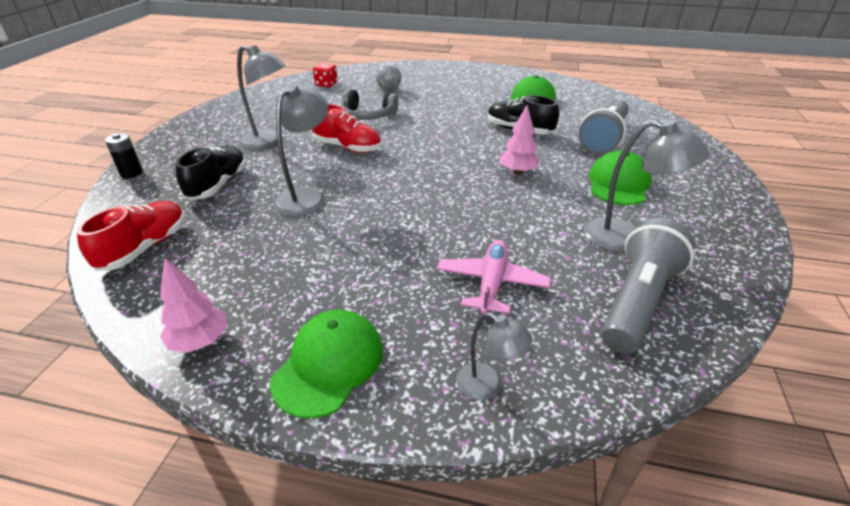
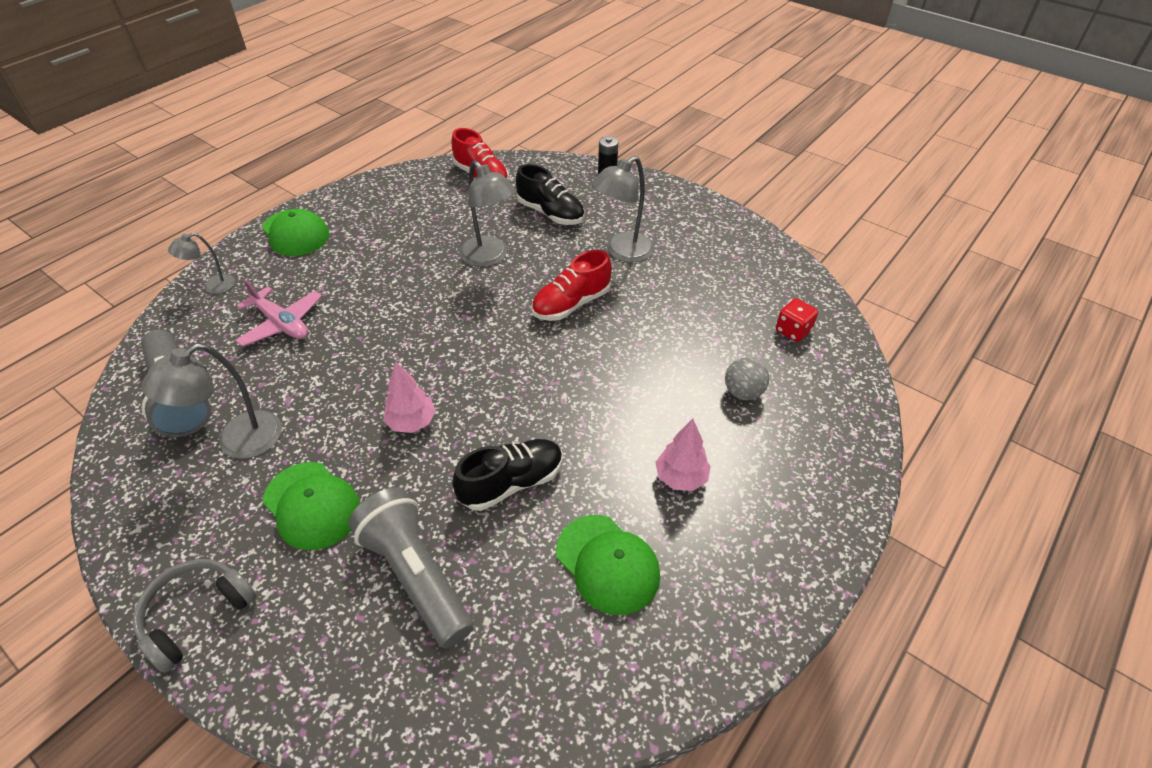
camera: 115 degrees right, 10 degrees up
(200, 341) = (363, 192): pink tree -> pink tree (681, 477)
(367, 115) = (653, 343): grey headphones -> grey headphones (196, 615)

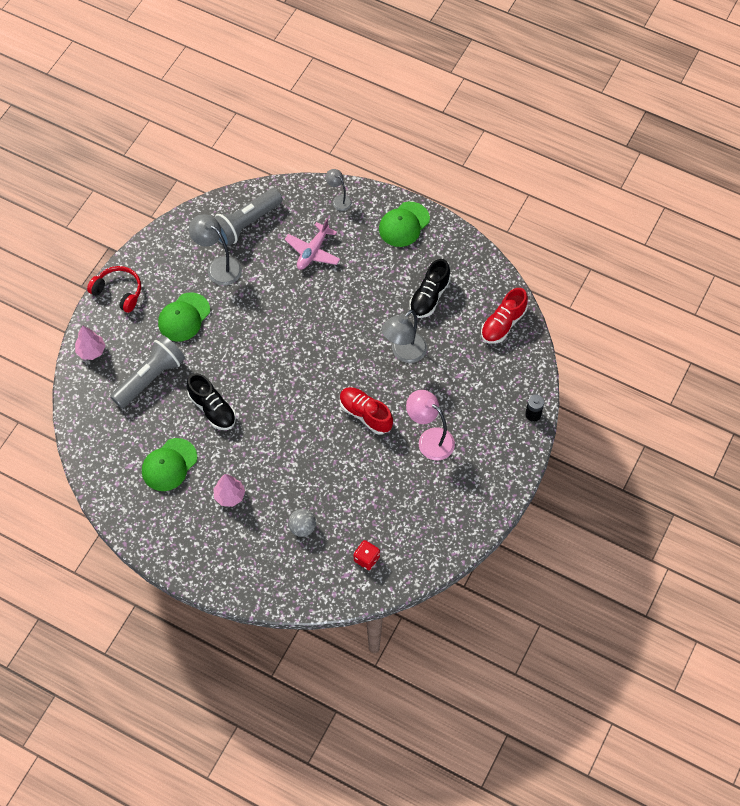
camera: 80 degrees right, 15 degrees up
(196, 615) = (118, 292): grey headphones -> red headphones
(412, 422) = (246, 347): pink tree -> pink tree (91, 351)
(550, 213) = (466, 382): black shoe -> black shoe (429, 297)
(622, 252) = (430, 439): grey lamp -> pink lamp

